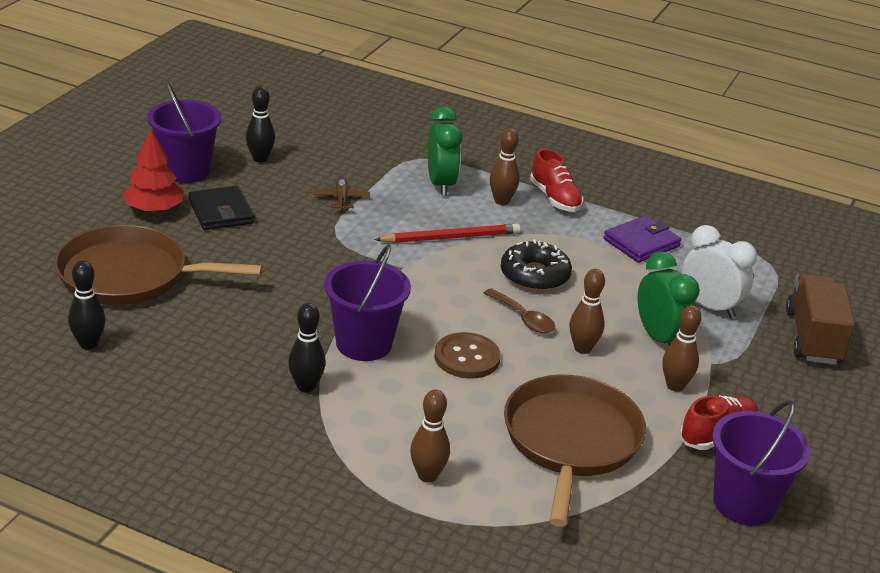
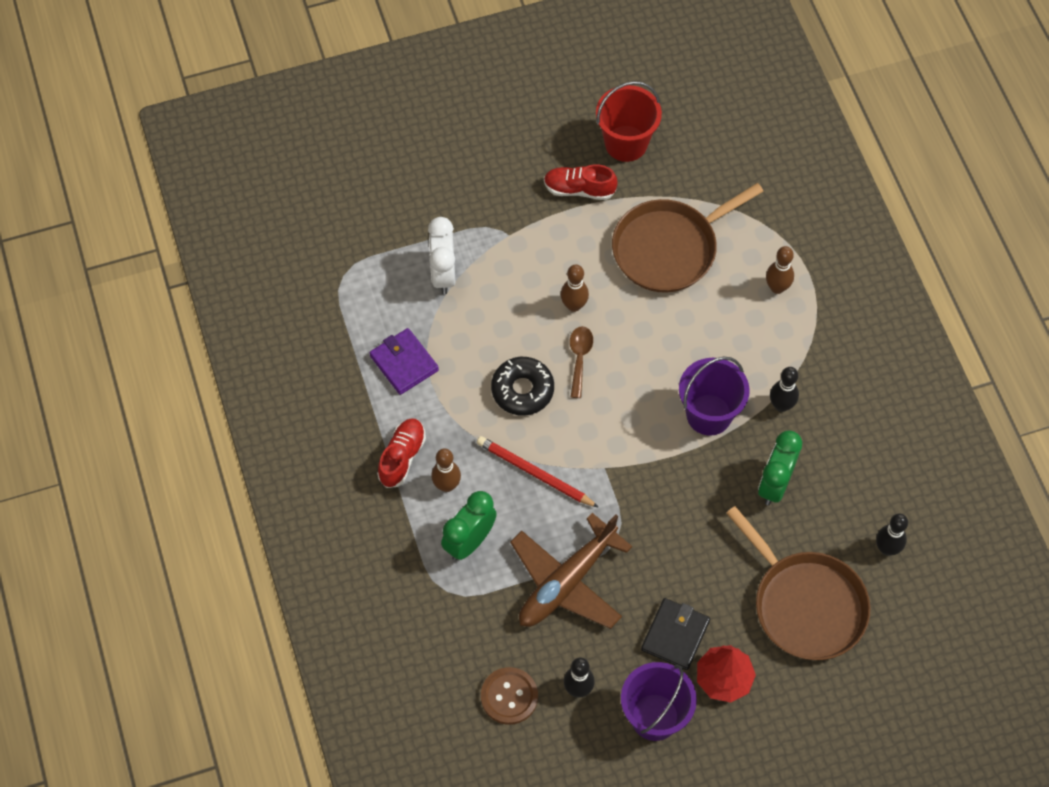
camera: 130 degrees left, 30 degrees up
(341, 199) = (567, 582): brown plane -> brown plane, size x2.43
(467, 358) = (656, 353): brown button -> brown button (509, 696)
(641, 243) = (404, 363): purple wallet -> purple wallet turned 45 degrees clockwise
(659, 338) = (514, 276): green clock -> green clock (775, 484)
(675, 386) = (556, 237): brown bowling pin -> none
(744, 503) = (626, 143): purple bucket -> red bucket
(813, 338) = (415, 202): brown truck -> none

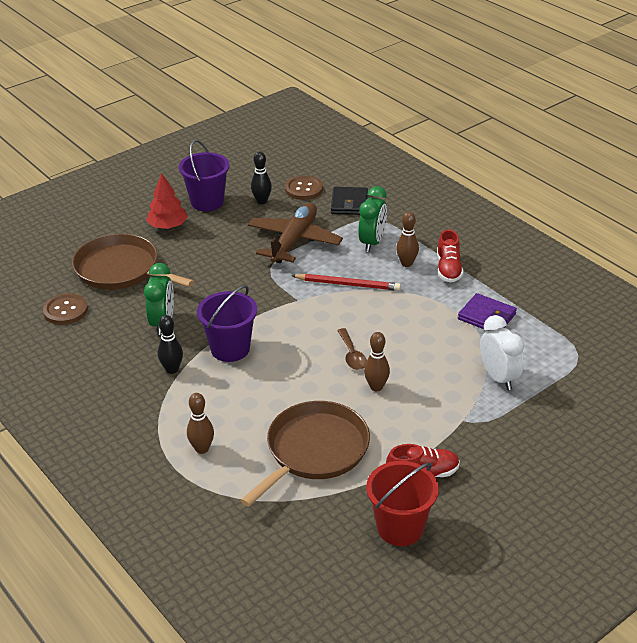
camera: 160 degrees right, 25 degrees down
(522, 390) = (385, 325): black donut -> none
(675, 635) = (208, 236): black wallet -> black wallet (349, 203)
(887, 549) = (65, 310): black bowling pin -> brown button

